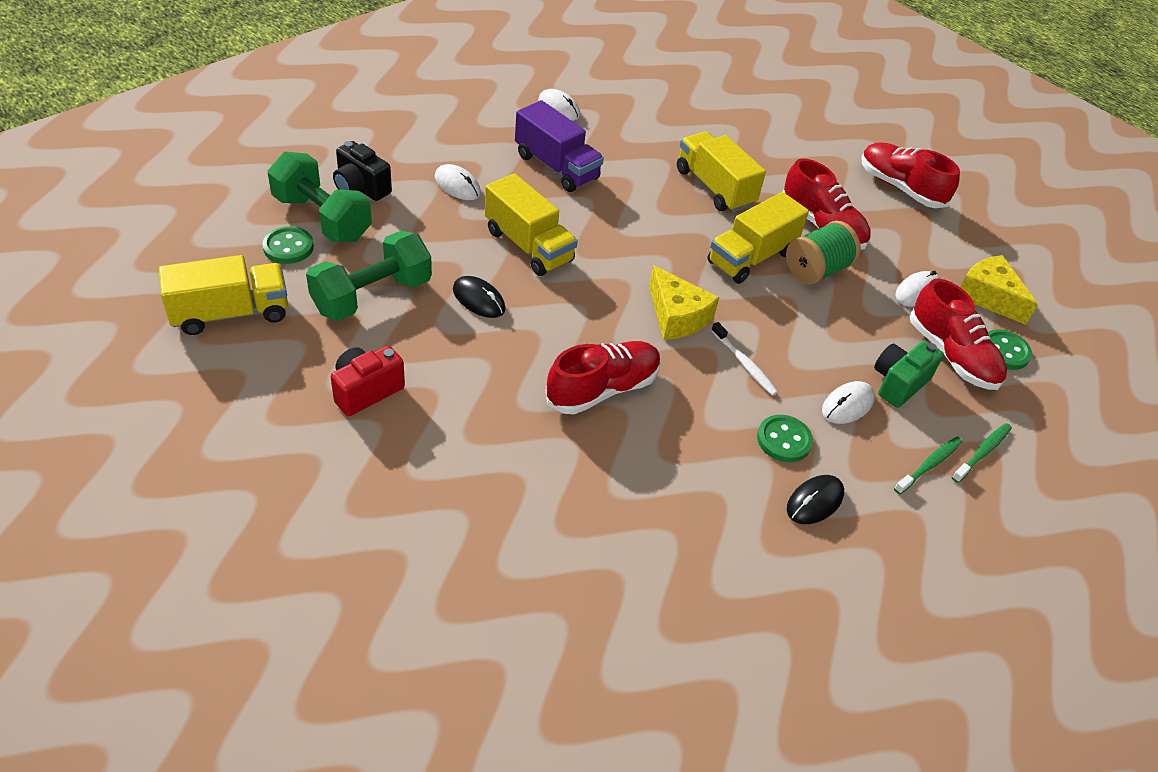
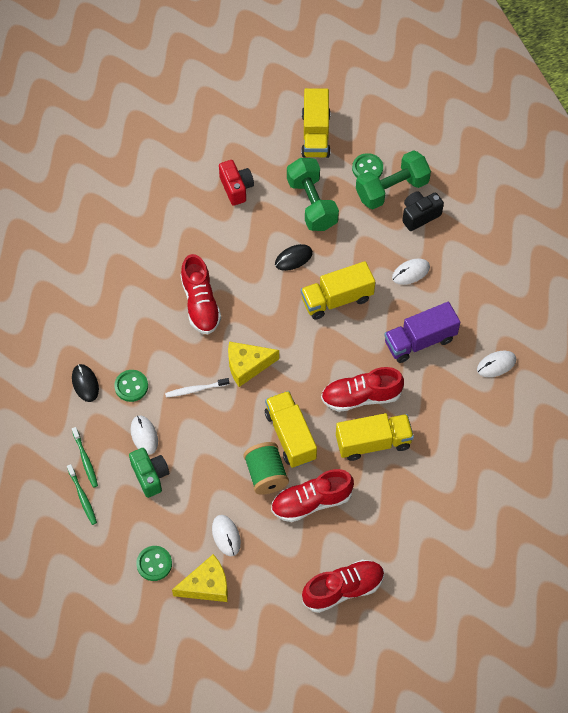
camera: 115 degrees right, 15 degrees up
(951, 355) = (162, 525): red shoe -> red shoe (361, 397)

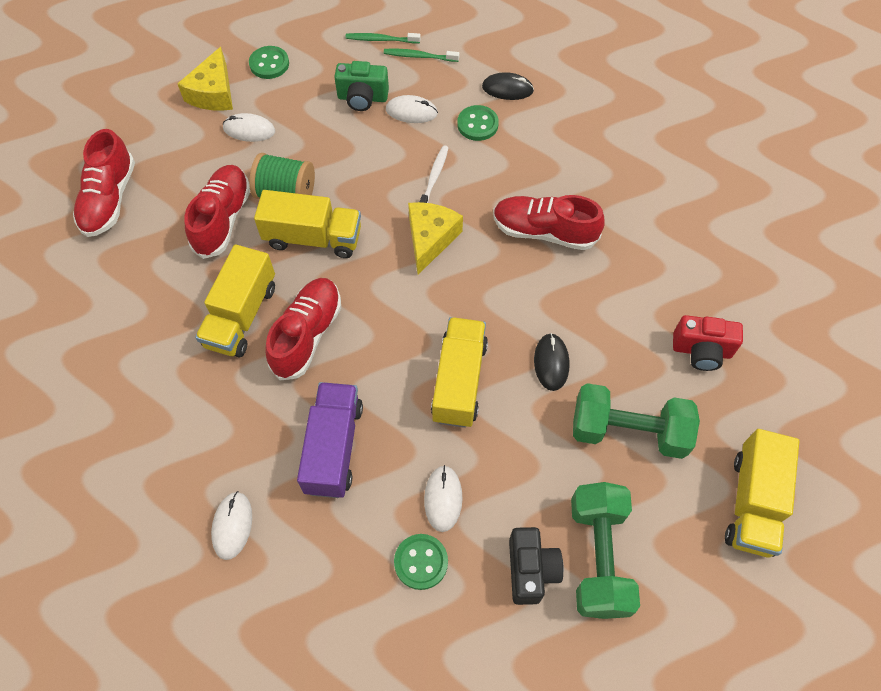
camera: 120 degrees right, 0 degrees up
(315, 134) = (752, 503): yellow truck -> yellow truck turned 105 degrees counterclockwise
(367, 168) = (654, 543): green button -> green button (421, 562)

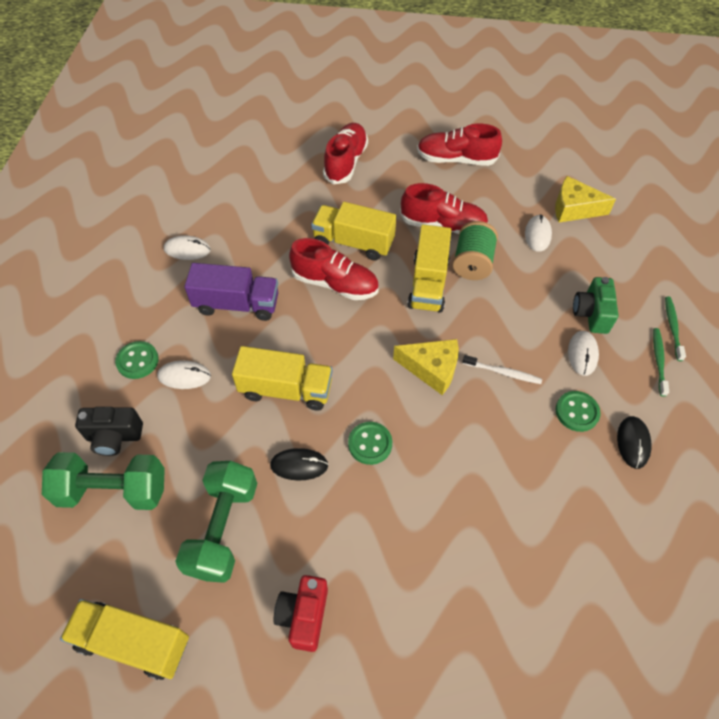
camera: 90 degrees right, 5 degrees down
(269, 64) = (617, 243): green button -> green button (370, 444)
(544, 232) = (446, 468): red shoe -> red shoe (346, 162)

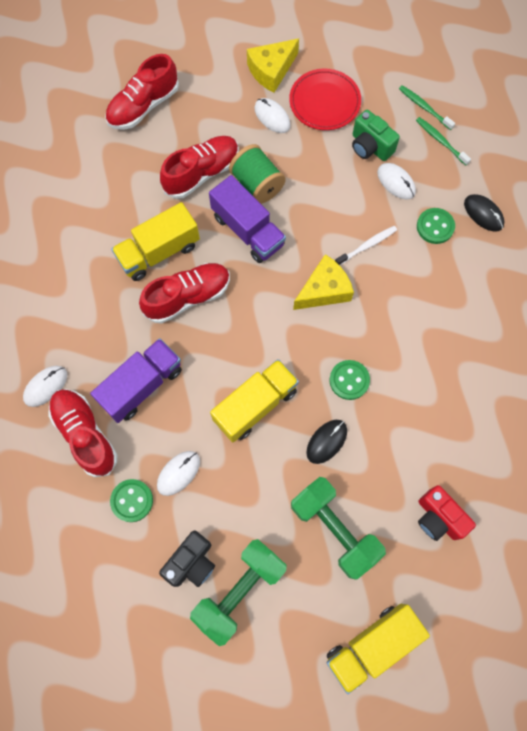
camera: 50 degrees left, 15 degrees up
(346, 162) = (65, 190): red shoe -> red shoe (85, 434)
(428, 283) = (248, 230): yellow truck -> purple truck
(590, 258) = (324, 102): none -> red plate

